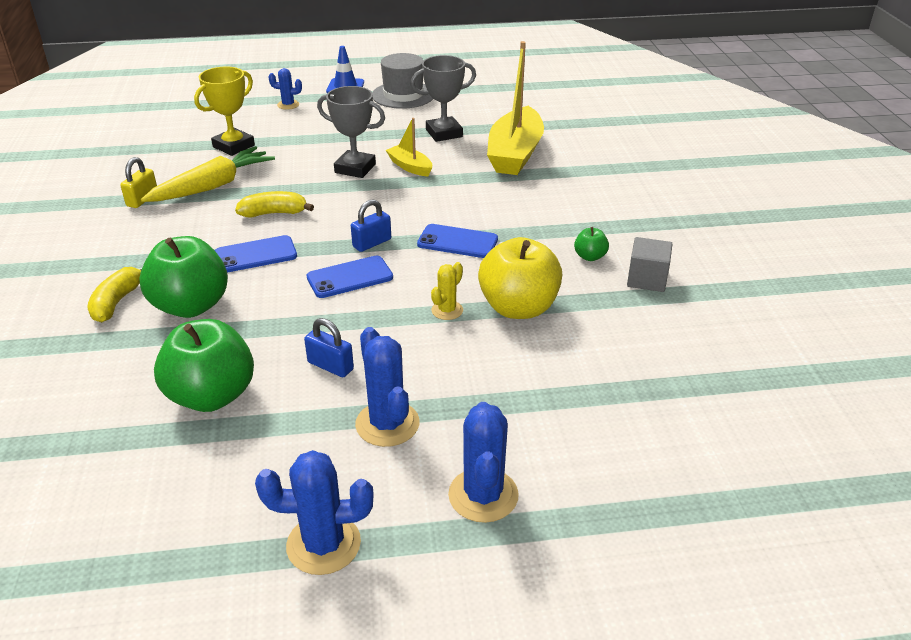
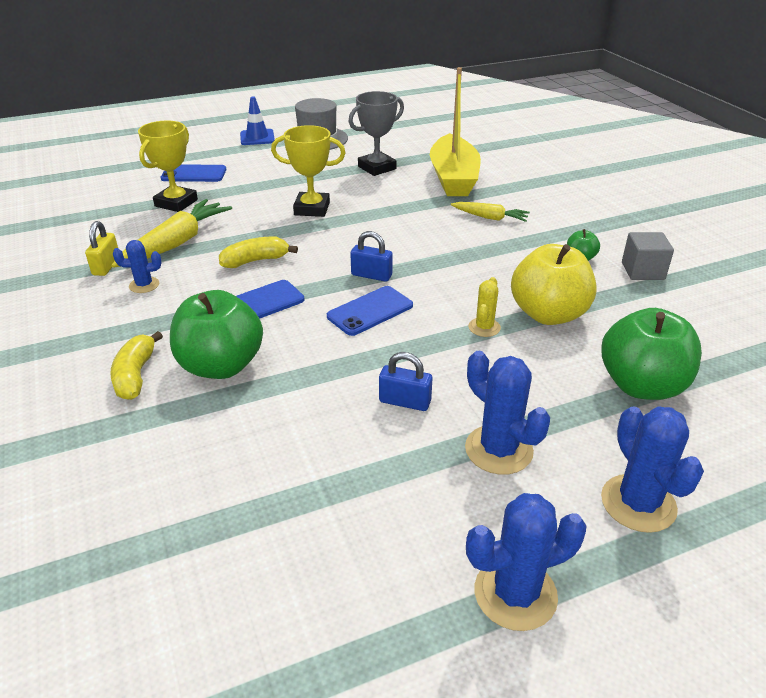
camera: 15 degrees left, 0 degrees up
(212, 396) = (298, 456): green apple -> green apple (641, 385)
(288, 105) = (210, 159): blue cactus -> blue cactus (144, 285)
(355, 168) = (312, 209): grey trophy -> yellow trophy
(372, 243) = (371, 275): blue padlock -> blue padlock turned 75 degrees clockwise
(410, 167) = (364, 201): yellow boat -> none
(457, 242) = (452, 262): blue phone -> blue phone (194, 174)
(525, 201) = (490, 217): none -> yellow carrot

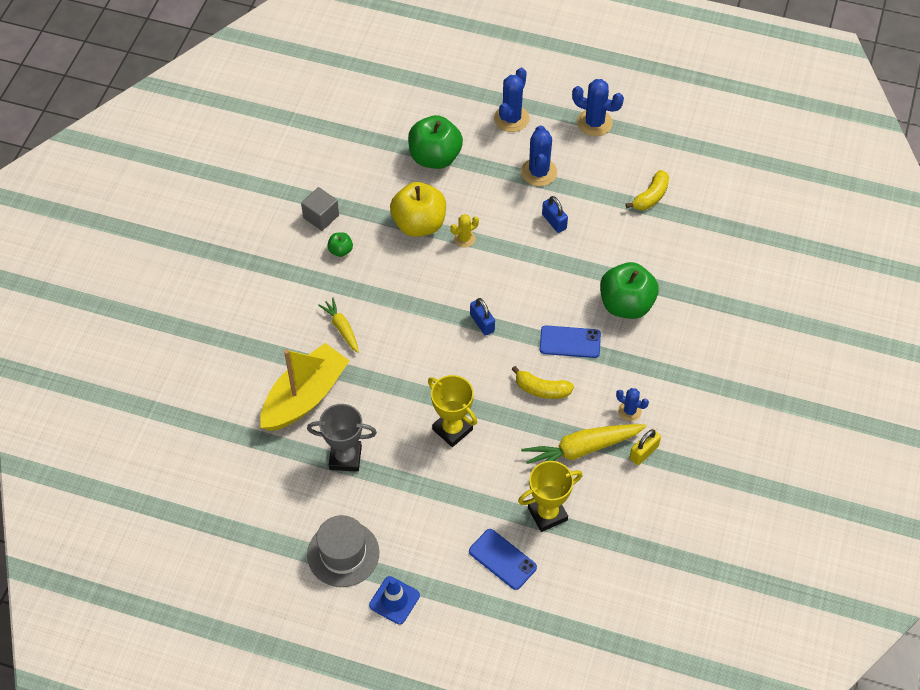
camera: 140 degrees left, 20 degrees up
(135, 375) = (675, 327): yellow banana -> yellow banana (650, 196)
(370, 311) = (513, 292): blue phone -> none

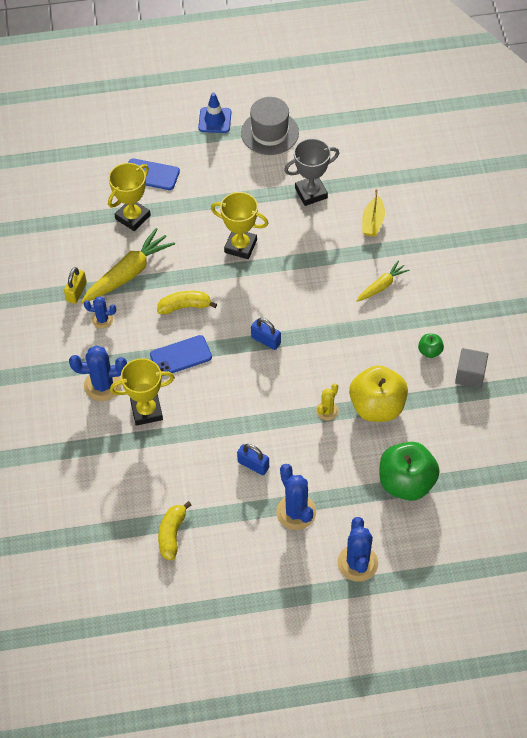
camera: 155 degrees right, 0 degrees up
(305, 397) = (373, 222): yellow boat -> yellow boat, size x0.49
(341, 328) = (381, 286): yellow carrot -> yellow carrot turned 75 degrees counterclockwise
(594, 123) = (269, 598): blue cactus -> blue cactus (102, 385)
(626, 304) = (146, 411): green apple -> yellow trophy

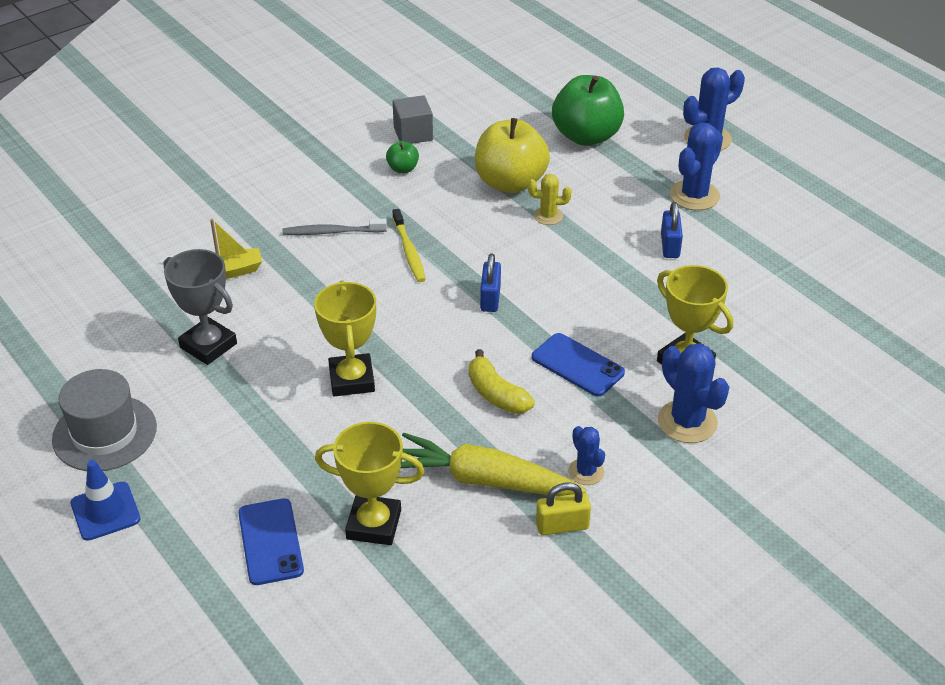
camera: 120 degrees left, 15 degrees down
(172, 534) = (816, 274): yellow banana -> none
(337, 318) = (409, 251): none -> yellow toothbrush
(381, 286) = (332, 232): yellow carrot -> grey toothbrush

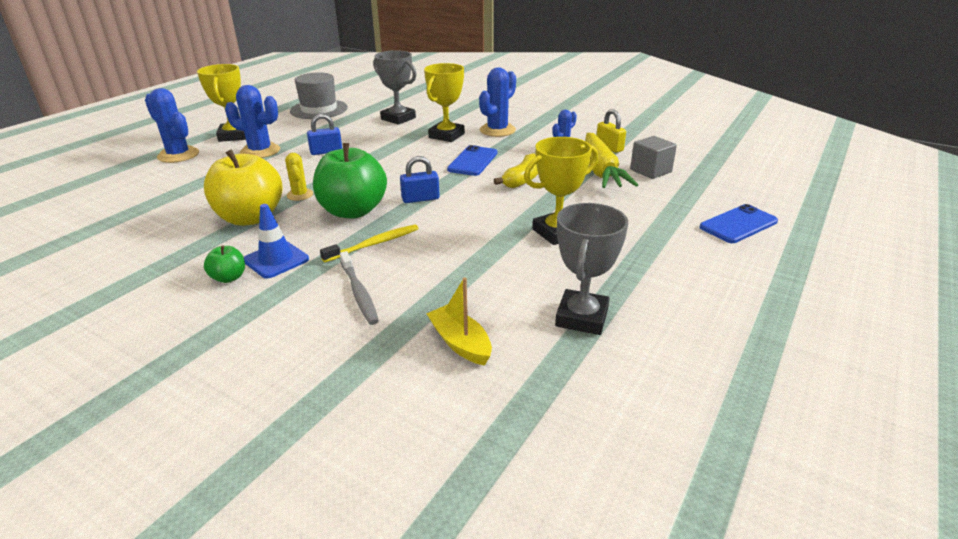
camera: 110 degrees left, 10 degrees down
(104, 433) = (750, 340): grey hat -> grey hat (319, 109)
(105, 511) = (818, 304): blue traffic cone -> blue traffic cone (276, 260)
(374, 524) = (677, 195): yellow trophy -> yellow trophy (234, 136)
(413, 134) = (153, 287): grey cube -> grey cube (650, 171)
(586, 136) = (169, 198): green apple -> green apple (353, 211)
(780, 328) = (398, 118): none -> grey trophy

